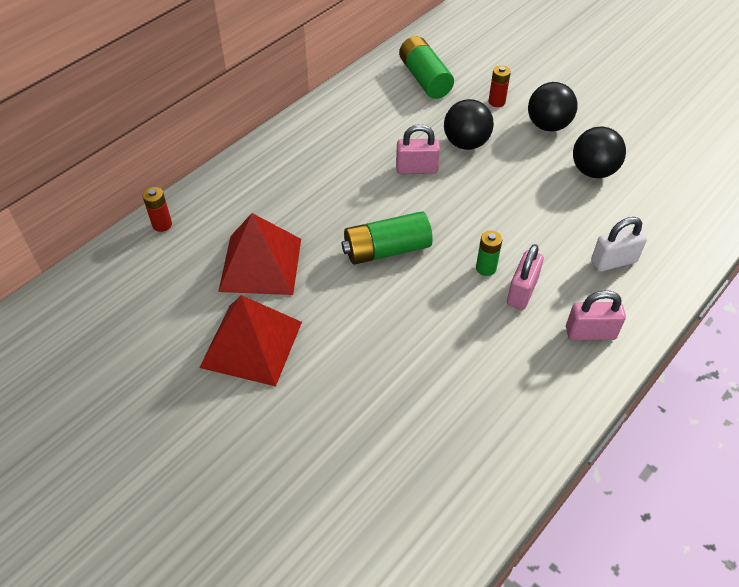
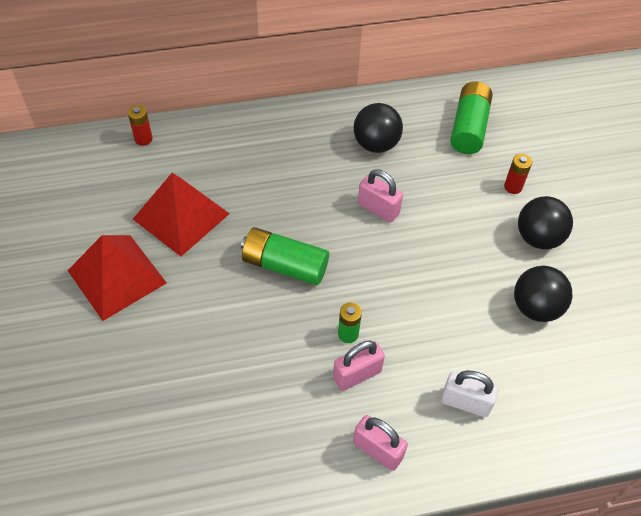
camera: 35 degrees right, 5 degrees up
(466, 143) = (444, 210): black ball -> black ball (376, 144)

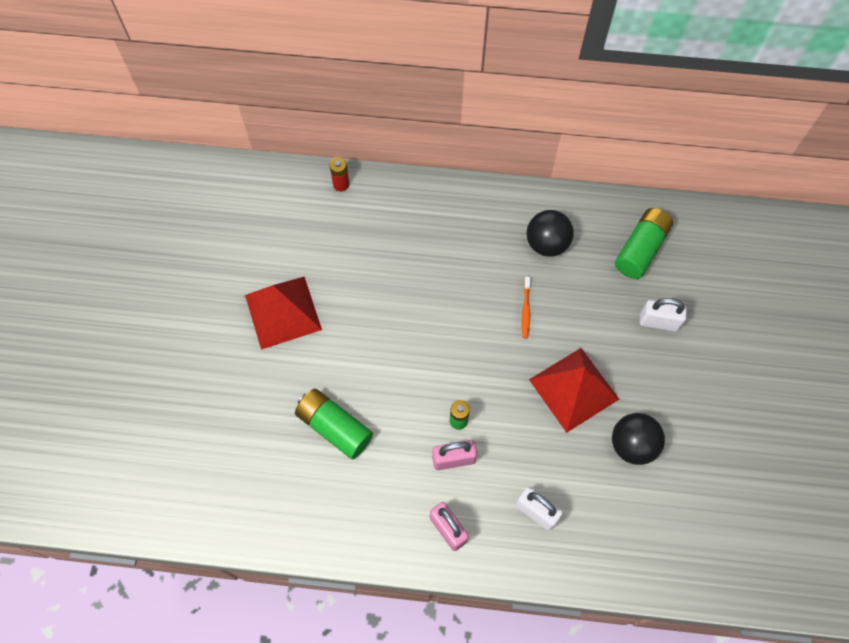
camera: 20 degrees right, 10 degrees up
(181, 216) = (352, 270): red pyramid -> red pyramid (574, 389)
(284, 265) = (425, 341): green battery -> green battery (334, 427)
(378, 209) = (525, 310): pink padlock -> orange toothbrush
(513, 187) = (658, 322): red battery -> white padlock
(538, 237) = (662, 379): black ball -> none

